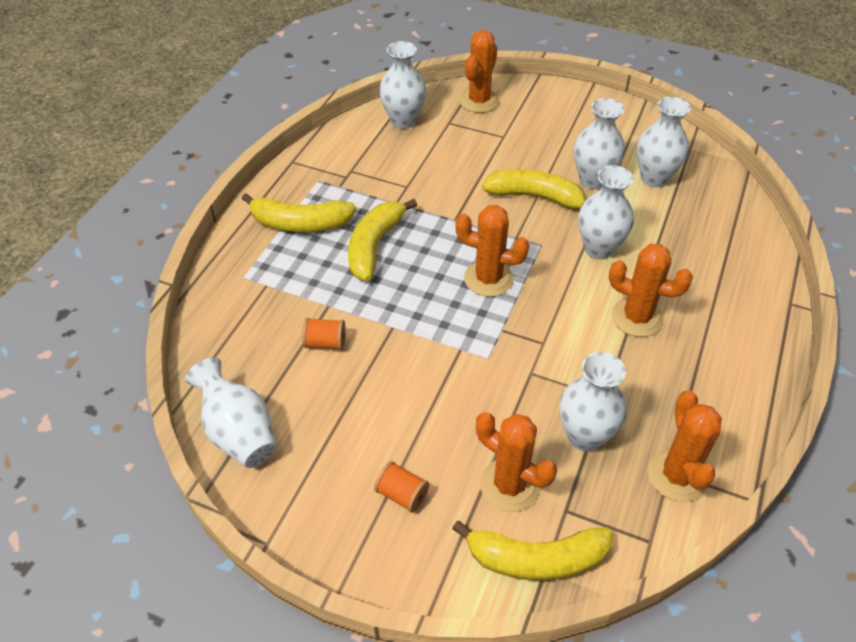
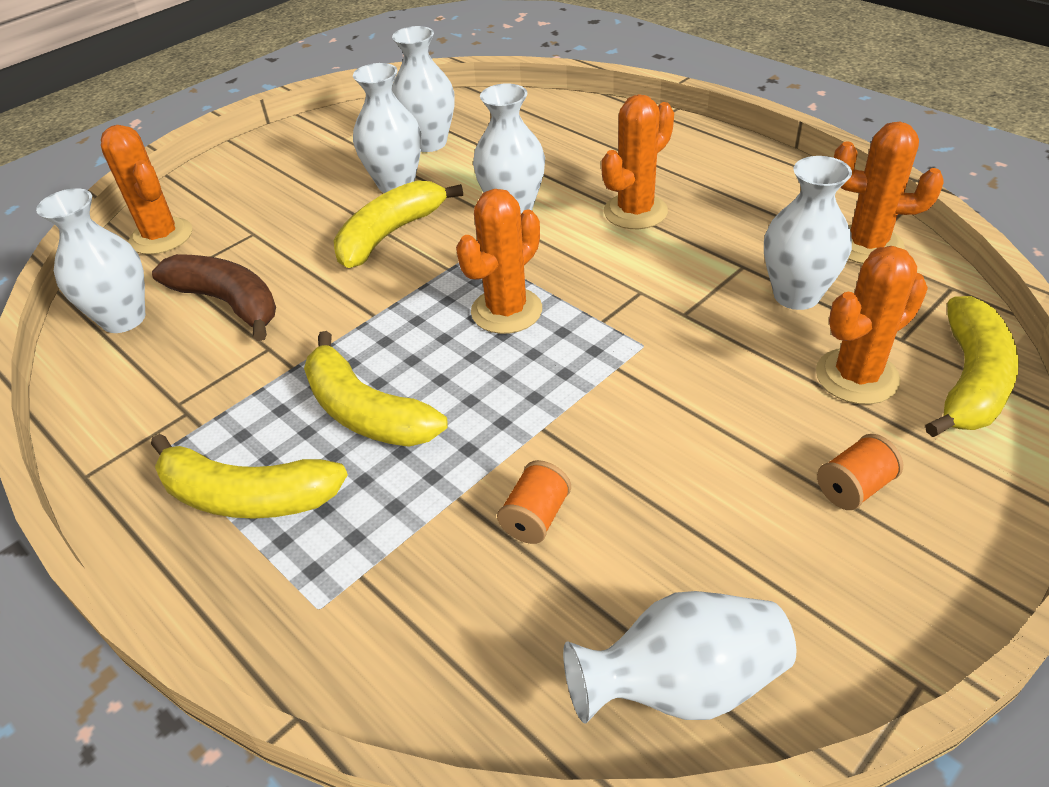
camera: 65 degrees left, 5 degrees down
(300, 223) = (247, 496): yellow banana -> yellow banana turned 75 degrees clockwise
(435, 154) = (228, 303): none -> brown banana

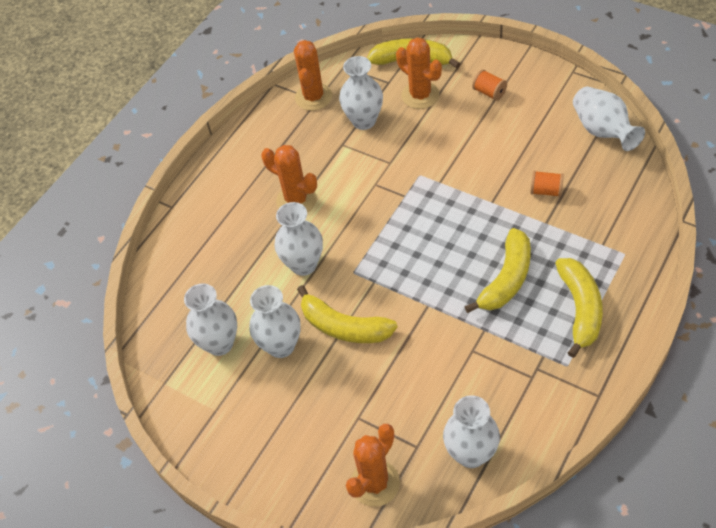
camera: 100 degrees left, 10 degrees up
(228, 303) = (438, 394): brown banana -> none
(506, 311) = (407, 240): orange cactus -> none

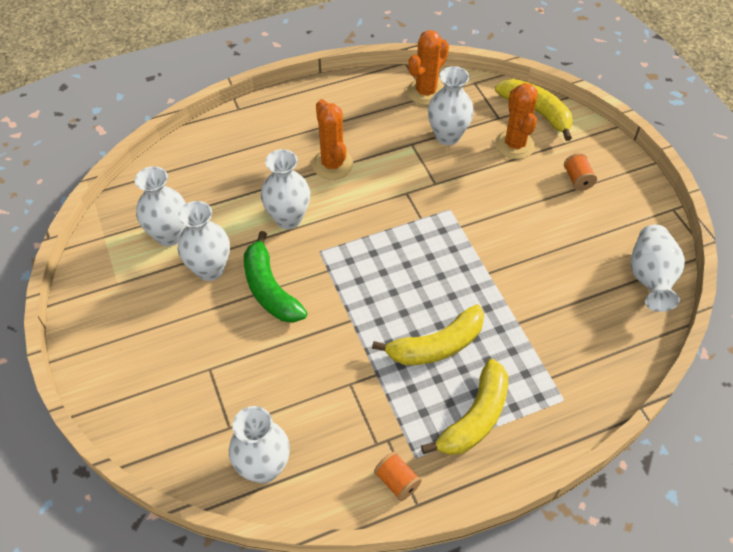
camera: 30 degrees right, 0 degrees up
(344, 326) = (270, 289): yellow banana -> green banana
(375, 483) = (169, 430): orange cactus -> none
(546, 191) = (545, 295): orange spool -> orange spool (397, 481)

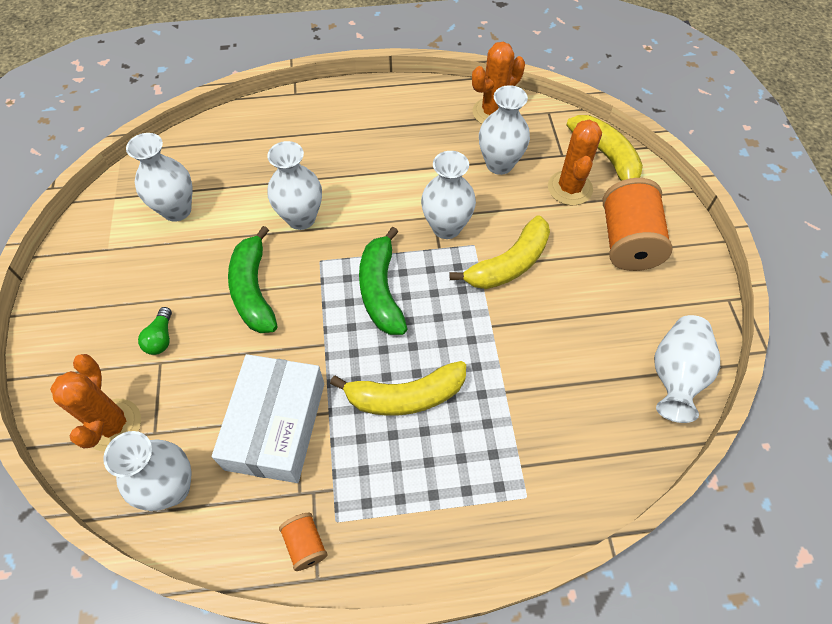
camera: 15 degrees right, 5 degrees up
(201, 348) = (161, 338): none -> green light bulb
(210, 269) = (202, 255): white vase -> white vase (446, 227)
(332, 164) = (367, 170): orange cactus -> orange cactus (113, 425)
(334, 395) = (275, 425): none -> white box
(383, 264) = (381, 290): none -> green banana
(475, 418) = (418, 492): yellow banana -> yellow banana (508, 264)
(577, 179) = (627, 242): orange spool -> orange spool, size x2.09

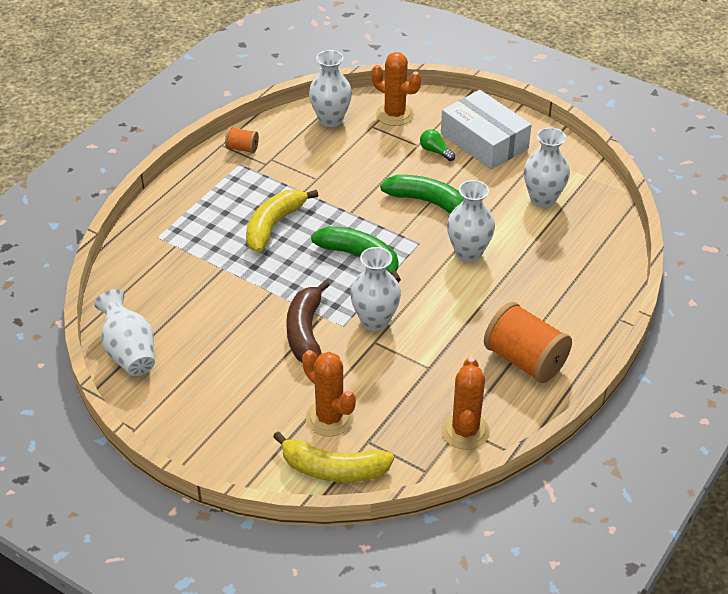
camera: 130 degrees right, 15 degrees down
(275, 425) = (321, 168): white box -> white box (484, 141)
(499, 164) = (402, 393): white vase -> none
(508, 264) = (305, 332): yellow banana -> brown banana
(627, 242) = (244, 412): orange spool -> orange spool (525, 360)

